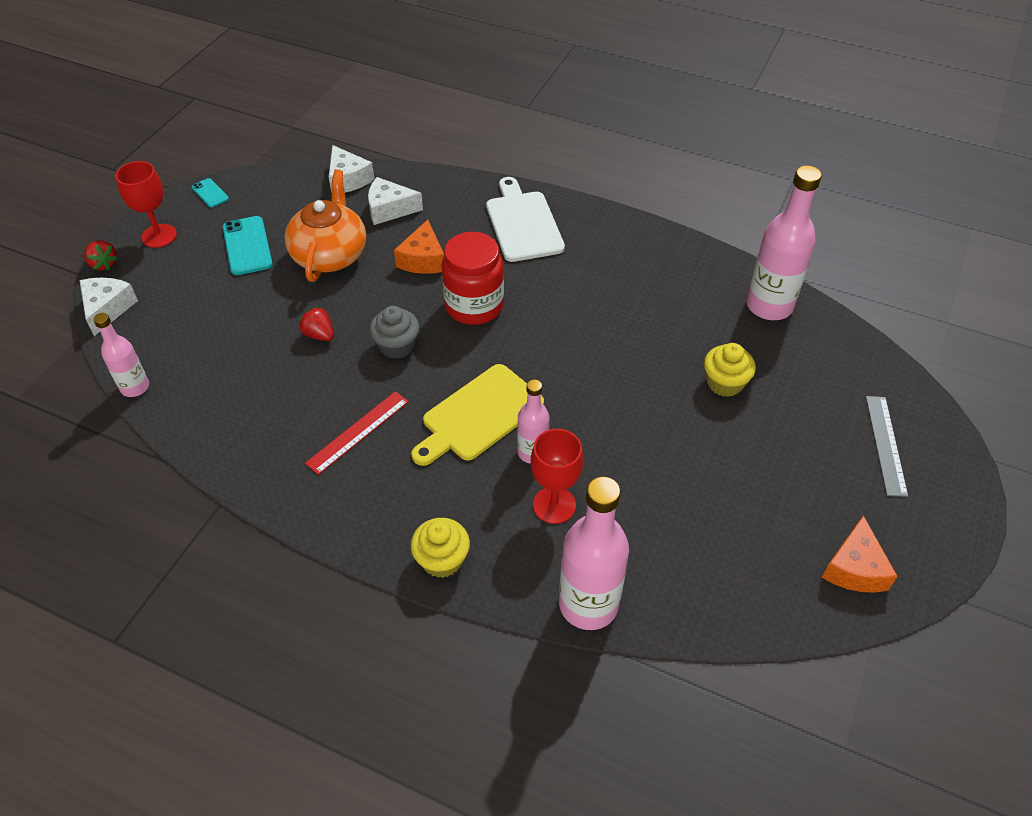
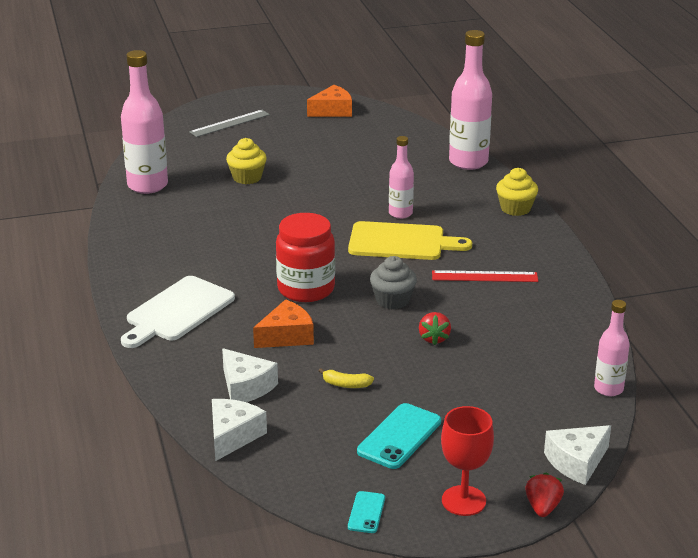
camera: 130 degrees left, 20 degrees down
(330, 255) = (346, 384): orange teapot -> yellow banana
(554, 505) = (425, 193): red goblet -> none

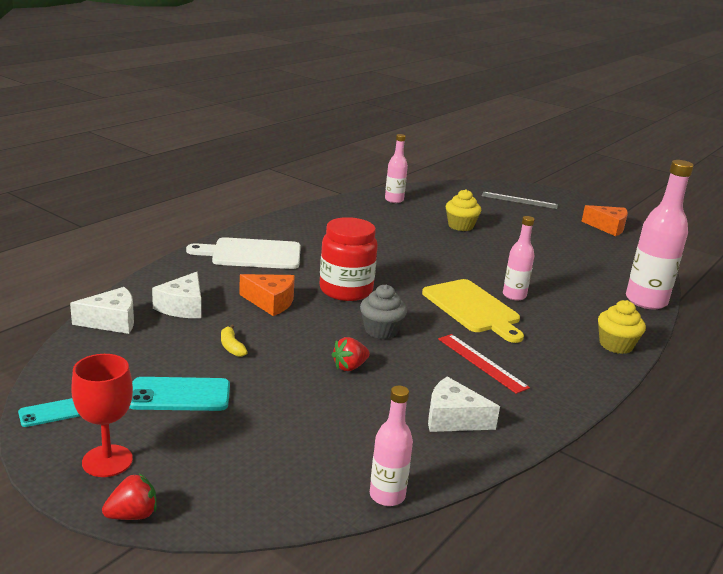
camera: 50 degrees right, 5 degrees down
(147, 185) = (394, 200): pink bottle -> pink bottle, size x0.57
(577, 462) = (232, 514): white cheese -> white cheese (453, 419)

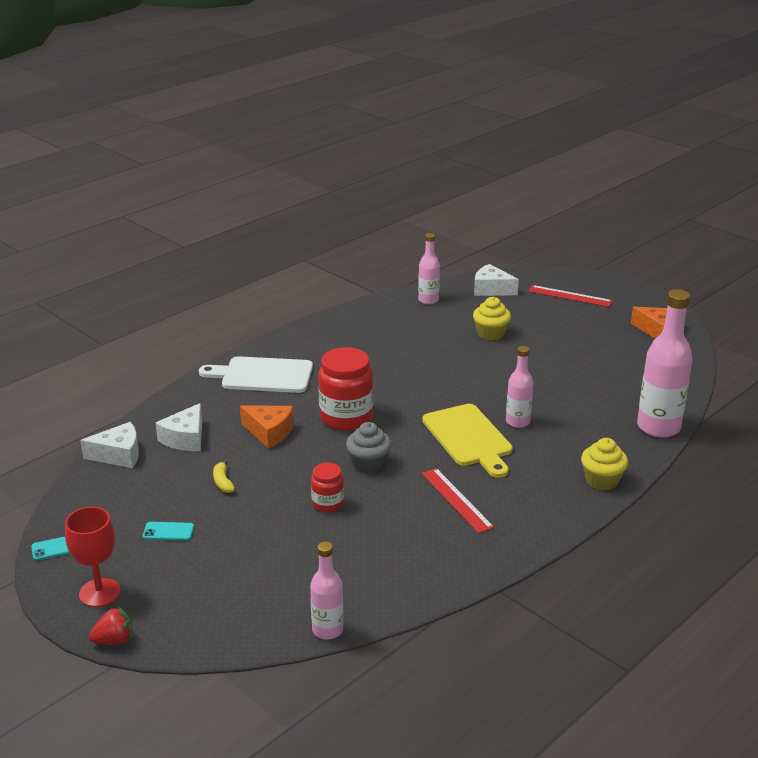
camera: 10 degrees right, 5 degrees up
(179, 395) = (168, 532): turquoise phone -> turquoise phone, size x0.56
(349, 367) = (327, 504): red strawberry -> red jar
(453, 419) = (409, 558): white cheese -> white cheese (491, 289)
(519, 200) = (570, 296): grey ruler -> red ruler

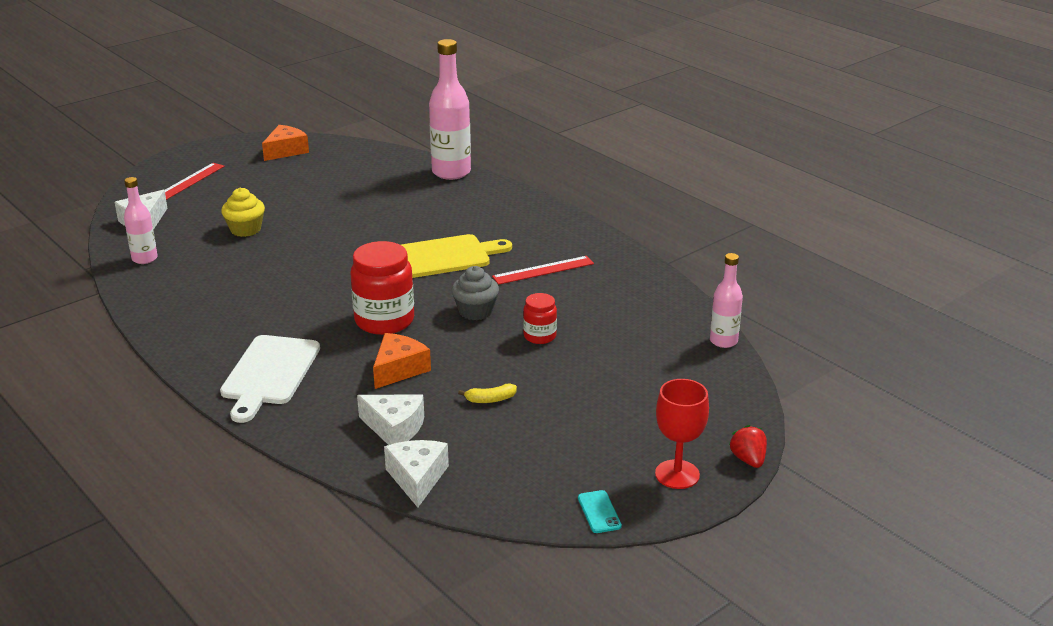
camera: 85 degrees left, 0 degrees up
(168, 532) = (576, 433): turquoise phone -> none
(517, 422) = (423, 231): pink bottle -> none
(602, 480) = (525, 204): yellow cupcake -> none

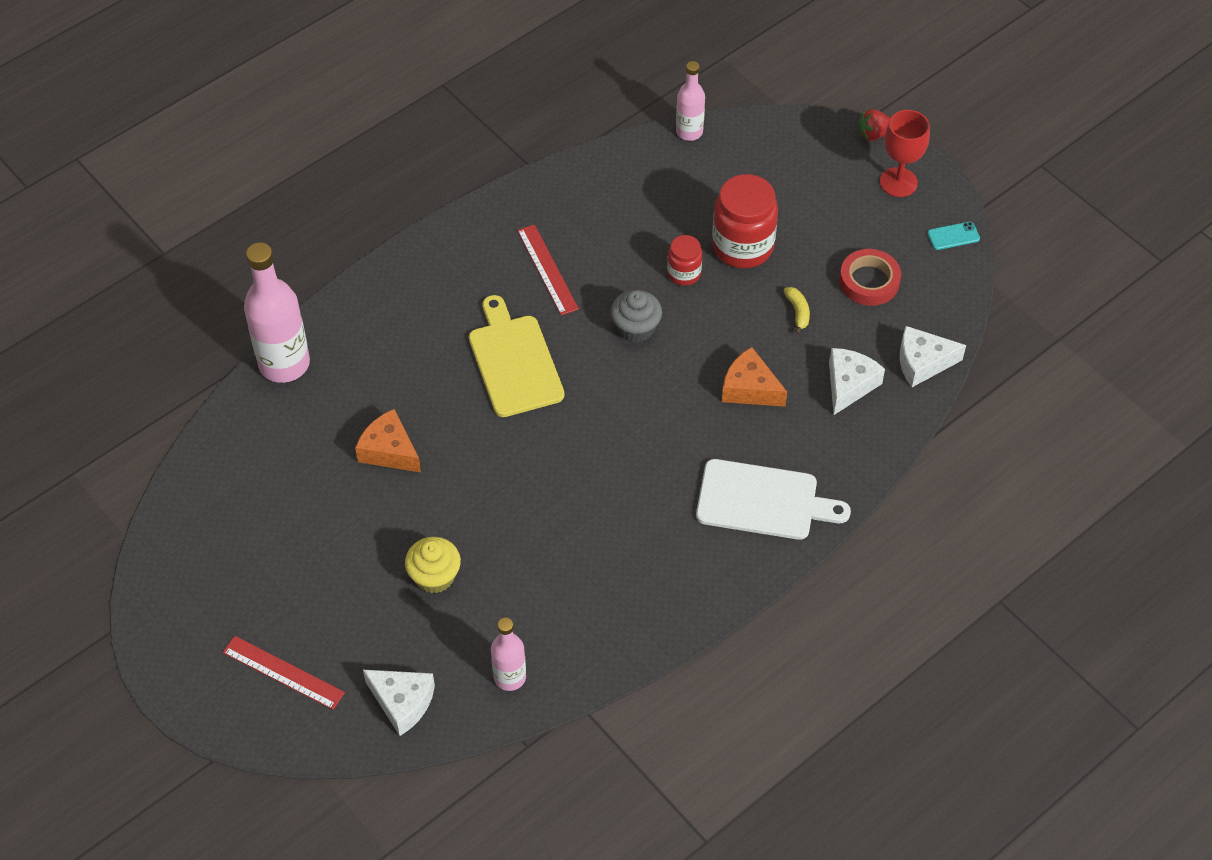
camera: 90 degrees left, 25 degrees up
(286, 151) = (190, 565): orange cheese -> orange cheese (389, 451)
(384, 321) = (656, 408): red jar -> red jar (742, 246)
(530, 447) = (869, 281): none -> red tape

